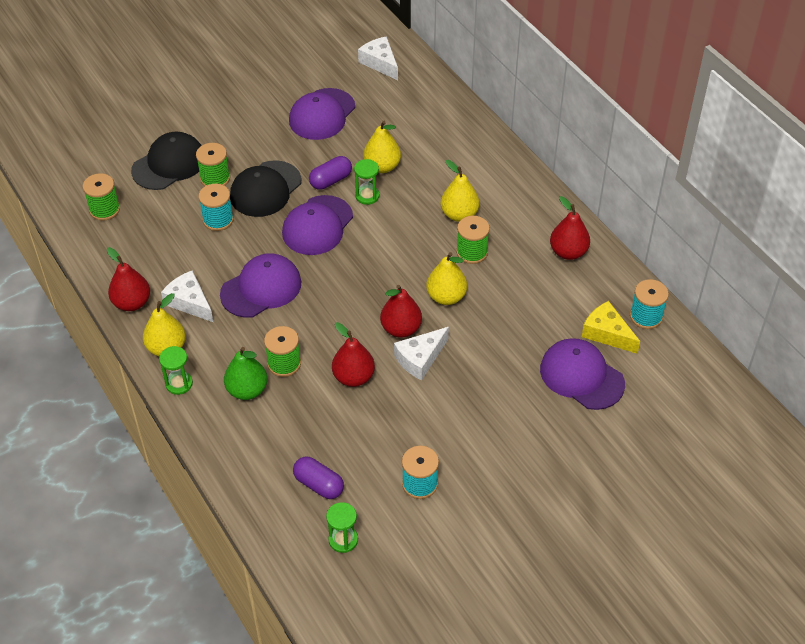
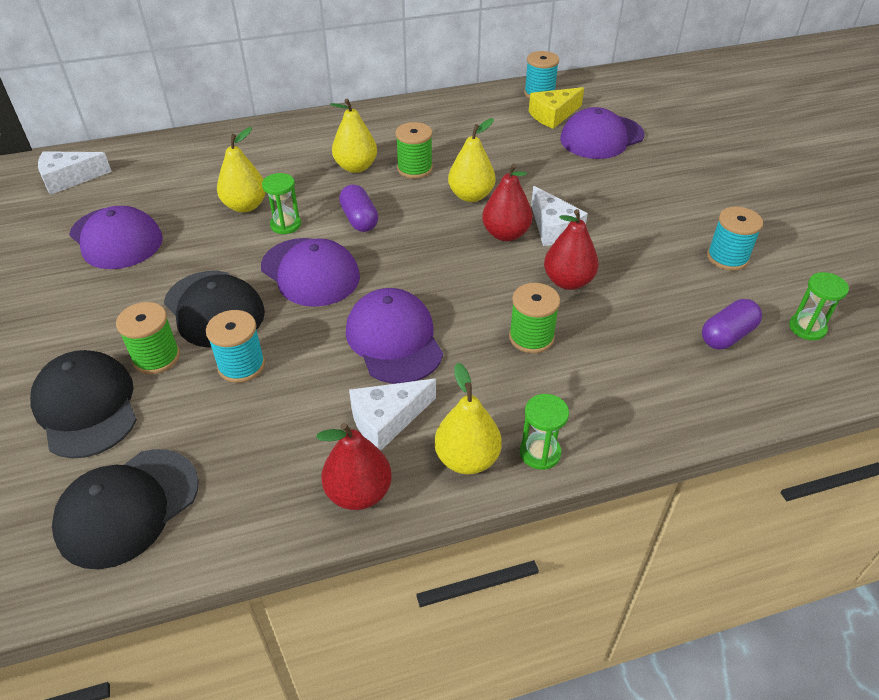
camera: 75 degrees left, 5 degrees down
(104, 209) = (127, 507): green spool -> black cap
(247, 390) = (568, 379): green pear -> none
(331, 180) = (239, 249): purple capsule -> purple capsule (359, 219)
(568, 252) = (443, 115): red pear -> none

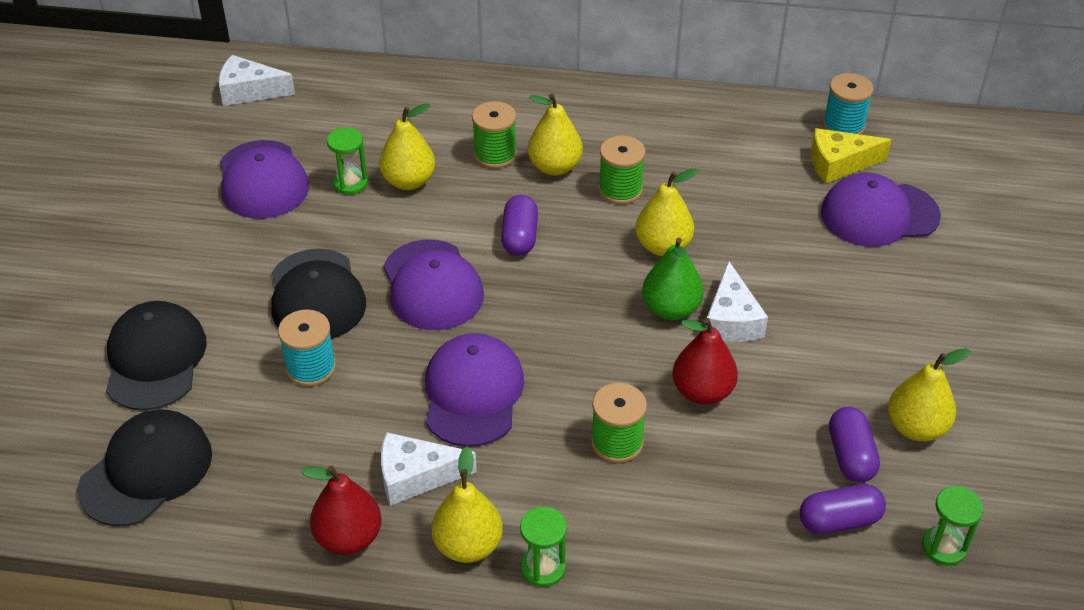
camera: 25 degrees right, 0 degrees up
(127, 507) = (146, 471): black cap -> black cap turned 150 degrees clockwise
(156, 357) = (238, 330): green spool -> green spool (495, 154)
(285, 225) = (438, 219): green hourglass -> green hourglass (350, 183)
(505, 234) = (671, 309): red pear -> green pear
(700, 290) = (850, 456): none -> purple capsule
(727, 257) = (916, 428): turquoise spool -> yellow pear

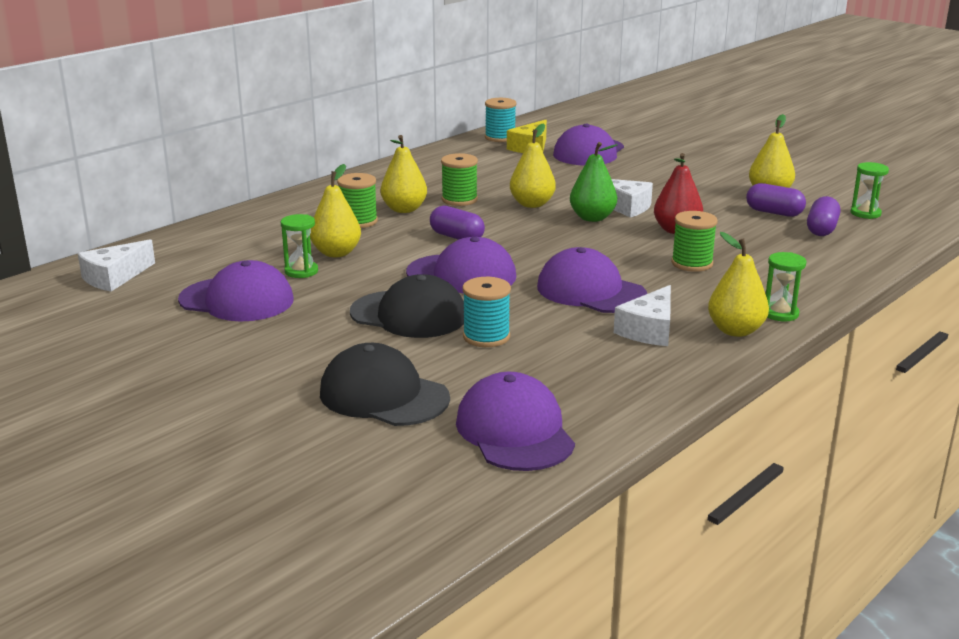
camera: 55 degrees left, 20 degrees down
(146, 471) = (515, 431): black cap -> purple cap
(348, 538) = (684, 368): red pear -> none

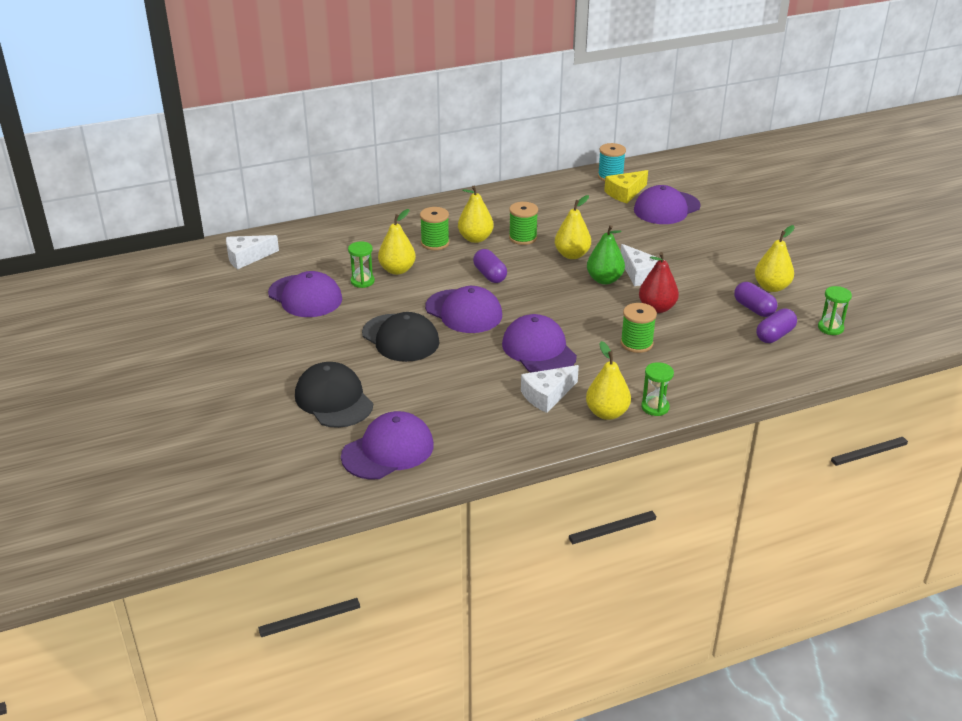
camera: 25 degrees right, 10 degrees up
(486, 337) = (434, 370): turquoise spool -> none
(515, 431) = (388, 450): purple cap -> purple cap turned 45 degrees clockwise

